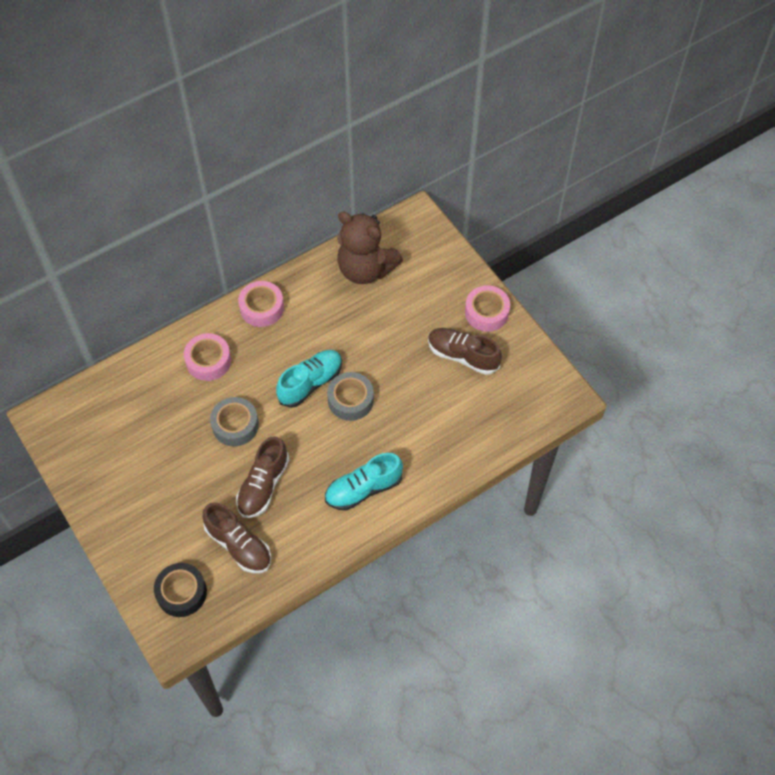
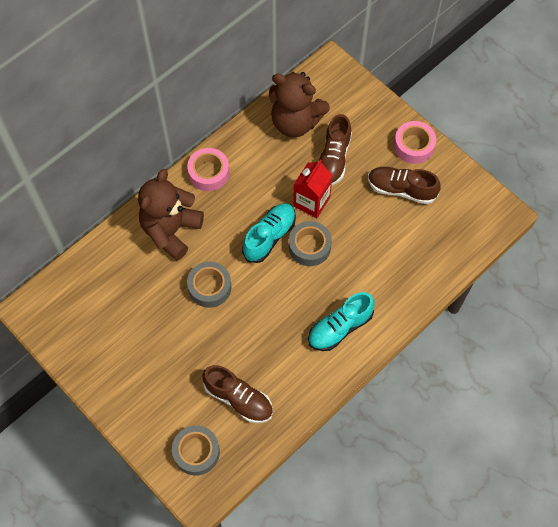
camera: 10 degrees left, 5 degrees up
(181, 593) = (196, 452): black tape -> grey tape
(208, 361) = (171, 230): pink tape -> brown teddy bear
(263, 485) = (248, 339): brown shoe -> brown shoe (333, 159)
(363, 354) = (311, 202): none -> red carton

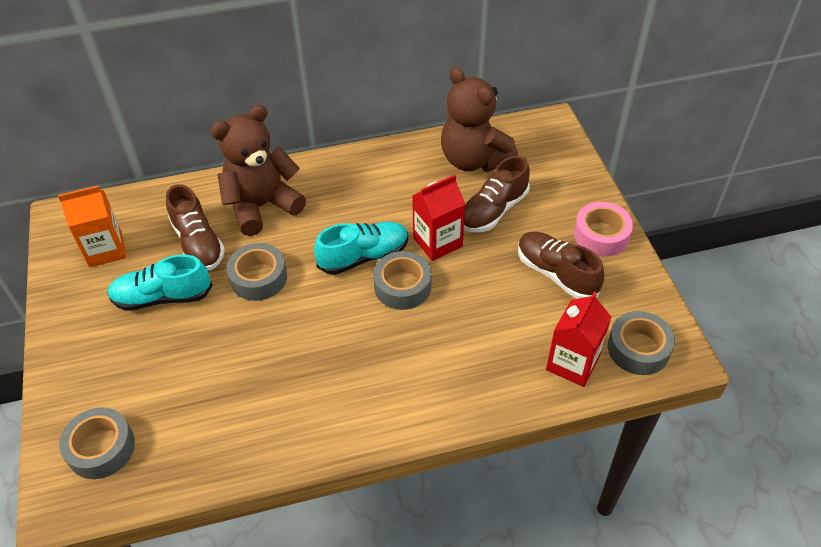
camera: 30 degrees right, 15 degrees down
(84, 319) = (105, 250): none -> orange carton
(209, 173) = (344, 170): pink tape -> none
(238, 399) = (196, 412): brown shoe -> brown shoe (198, 243)
(340, 327) = (376, 391): turquoise shoe -> turquoise shoe (162, 297)
(445, 249) = (572, 363): none -> red carton
(478, 220) = (638, 349): none -> grey tape

